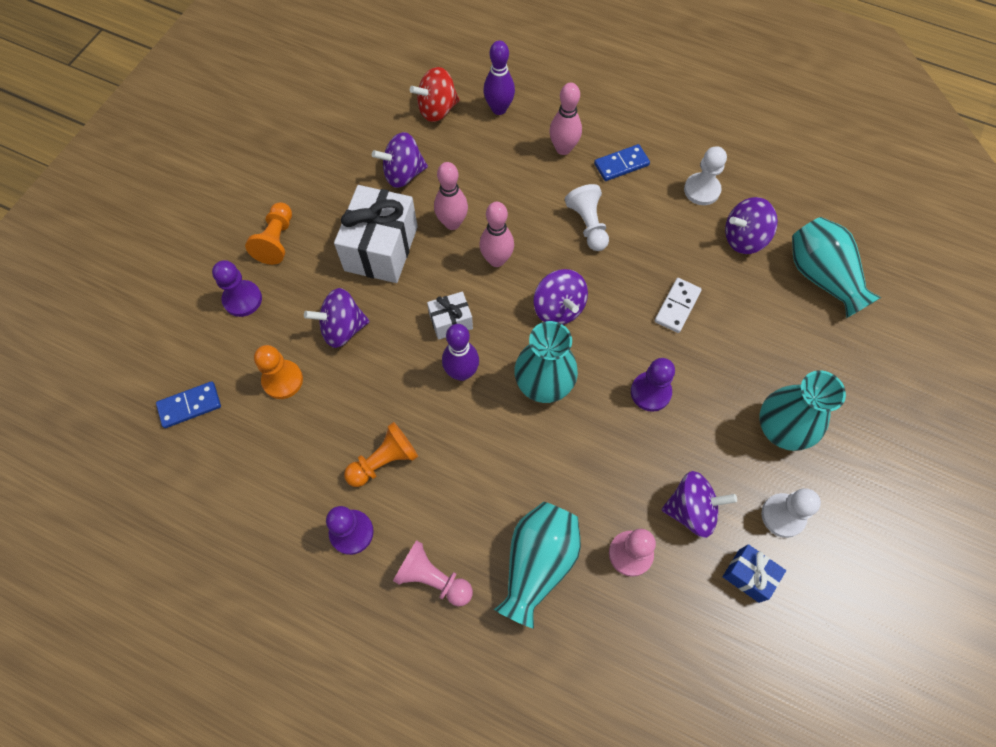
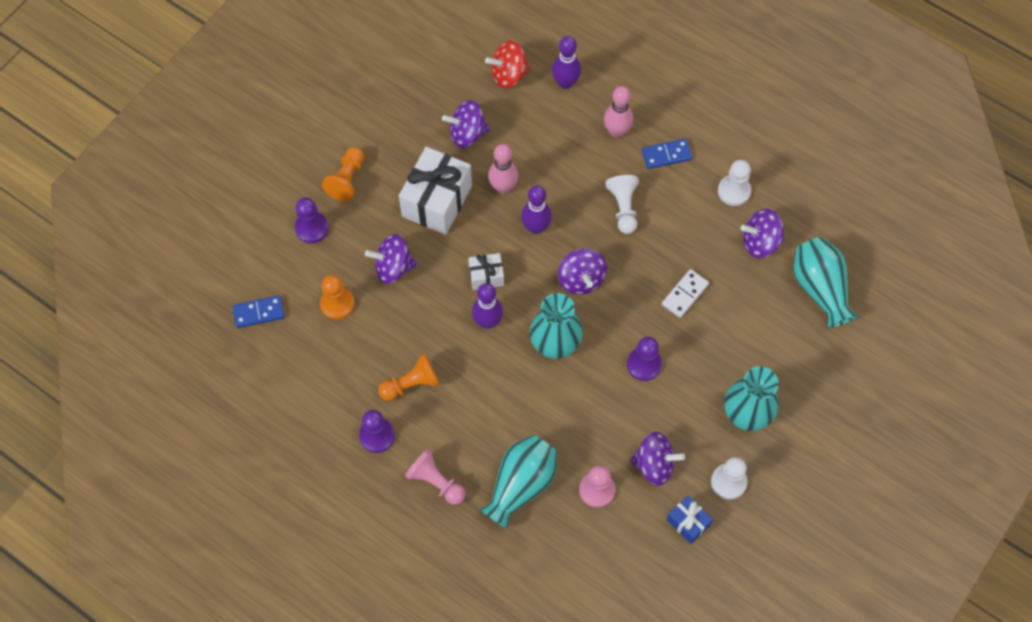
camera: 10 degrees right, 0 degrees up
(496, 260) = (536, 227): pink bowling pin -> purple bowling pin

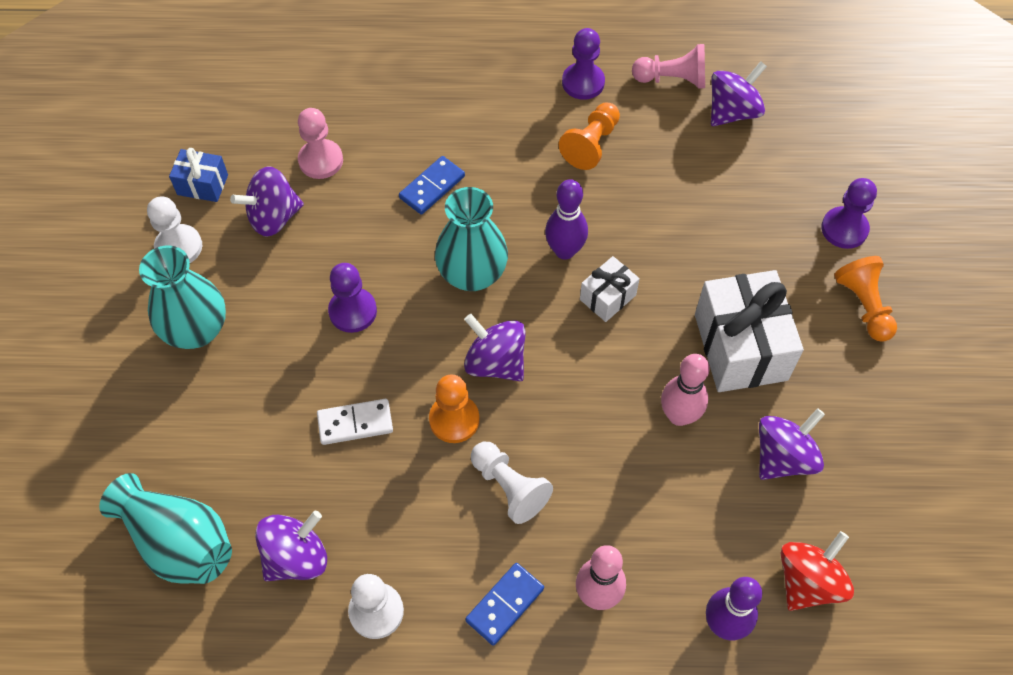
camera: 145 degrees right, 5 degrees down
(259, 313) = (807, 117): blue domino -> blue domino (432, 187)
(337, 304) = (739, 172): orange pawn -> orange pawn (454, 419)
(393, 267) = (717, 243): purple spinning top -> purple spinning top (732, 112)
(436, 482) = (491, 78): pink pawn -> pink pawn (672, 79)
(521, 484) = (403, 122): turquoise vase -> none
(536, 227) = (598, 391): purple bowling pin -> none
(685, 294) = (355, 423): white domino -> white domino turned 75 degrees clockwise

